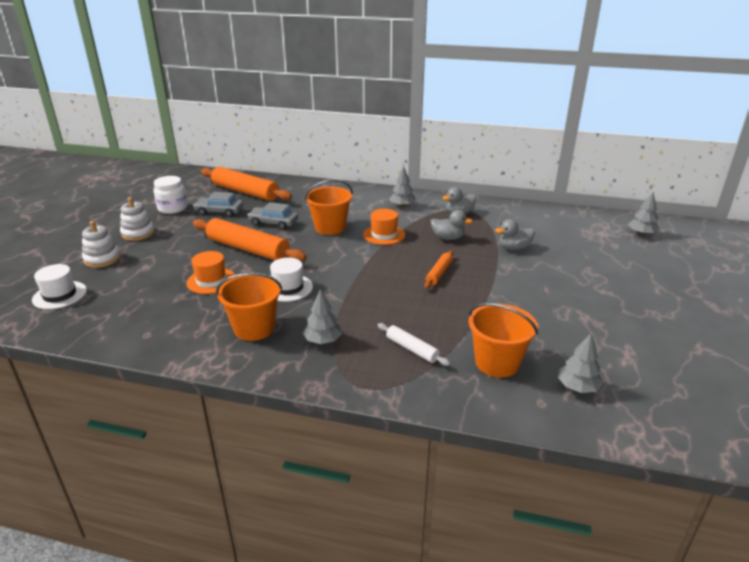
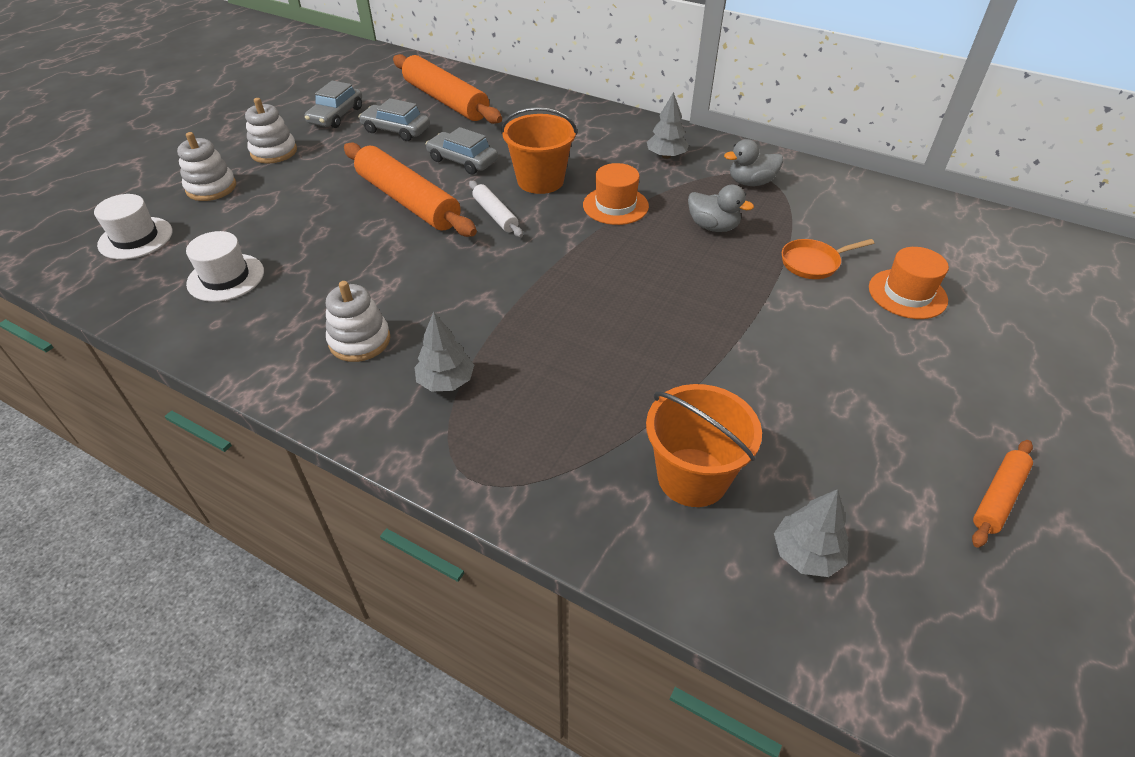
camera: 15 degrees right, 15 degrees up
(172, 208) = (336, 116): white jar -> grey car
(211, 281) = (336, 248): orange hat -> orange hat (907, 294)
(254, 328) = (359, 340): orange bucket -> white stacking toy
(288, 288) = (435, 279): white hat -> white hat (226, 277)
(412, 349) = (570, 424): white rolling pin -> white rolling pin (495, 215)
(439, 273) = (670, 291): orange rolling pin -> orange rolling pin (998, 497)
(514, 248) = (813, 263): grey duck -> orange pan
(641, 234) = (1052, 269): grey tree -> none

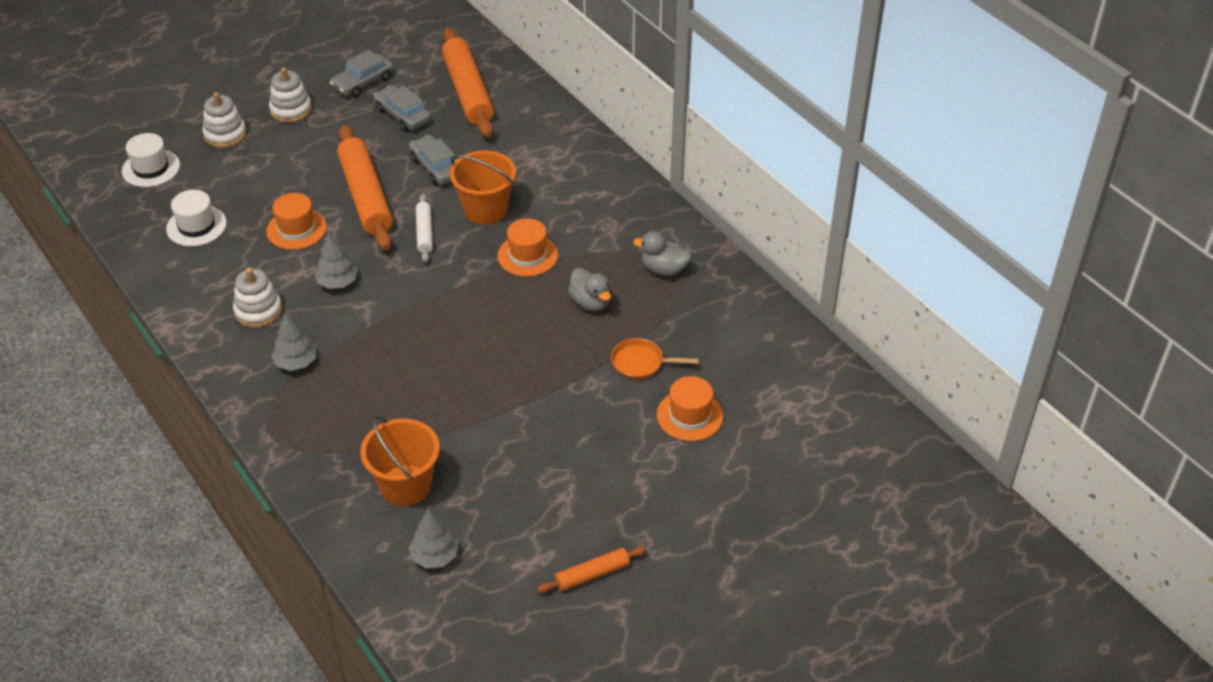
camera: 25 degrees right, 0 degrees up
(351, 249) = (296, 229): none -> orange hat
(666, 156) = (614, 217): grey tree -> grey tree (337, 282)

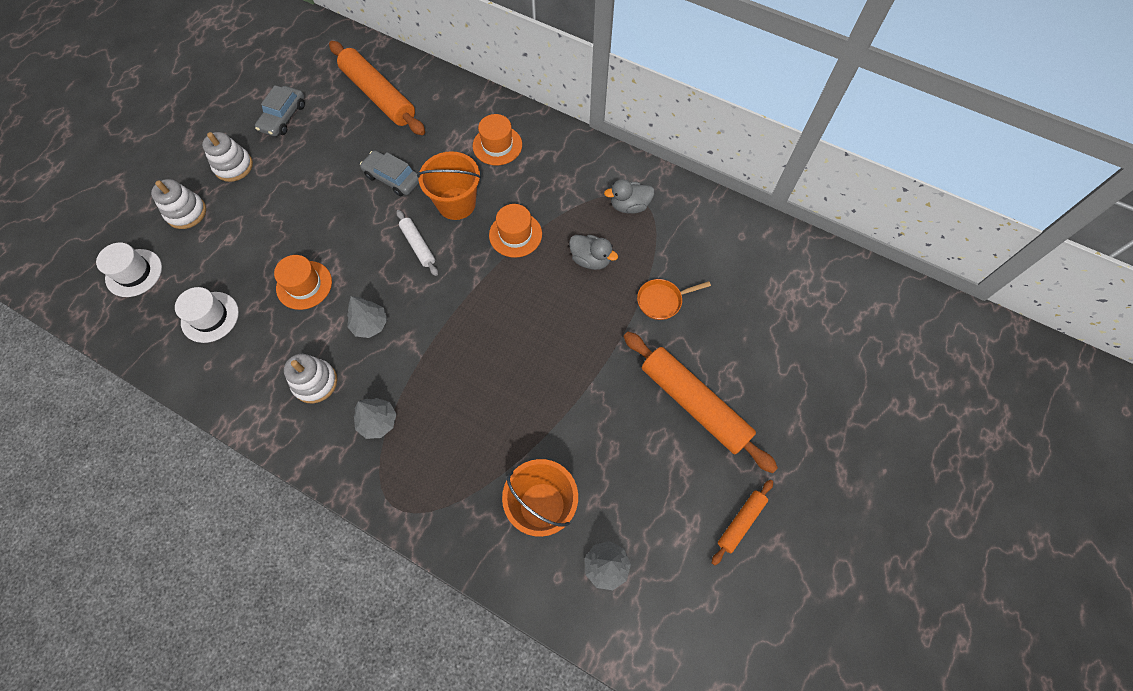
camera: 25 degrees left, 20 degrees up
(366, 196) = (348, 229): orange rolling pin -> orange rolling pin (694, 403)
(403, 115) = (336, 137): grey car -> none
(690, 415) = (727, 334): orange hat -> orange hat (497, 145)

